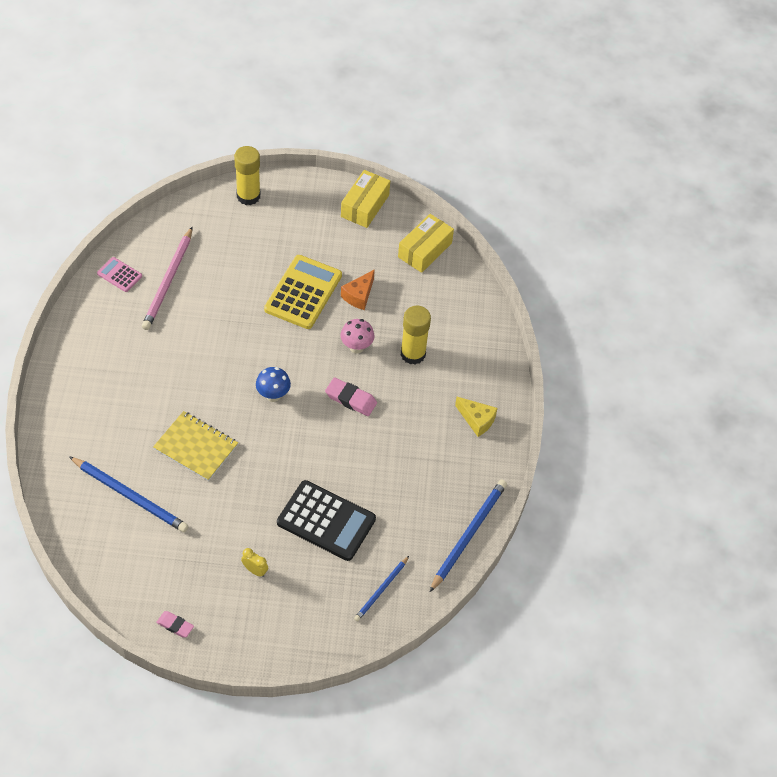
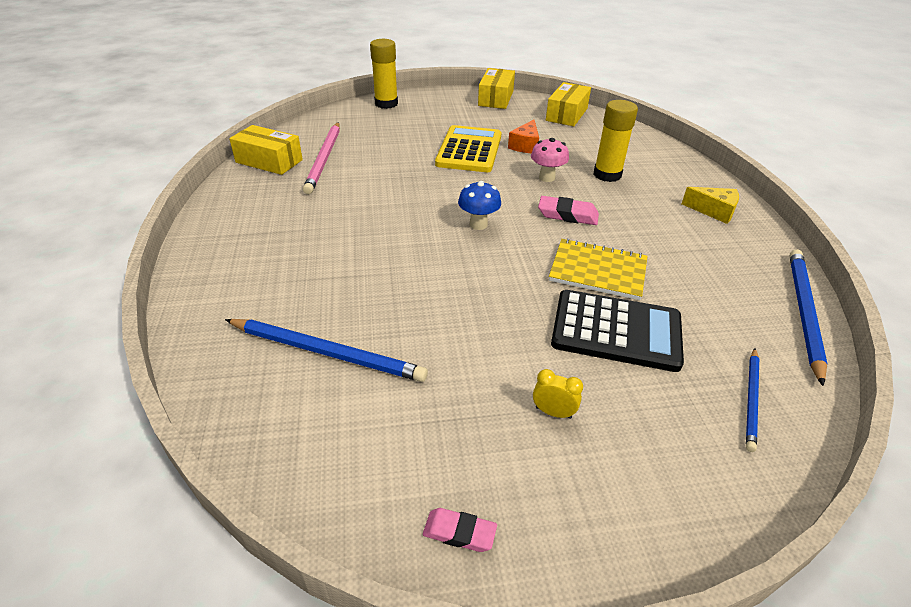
camera: 10 degrees left, 15 degrees down
(119, 275) = (269, 161): pink calculator -> yellow box
(196, 447) = (403, 284): yellow notebook -> yellow notebook (598, 271)

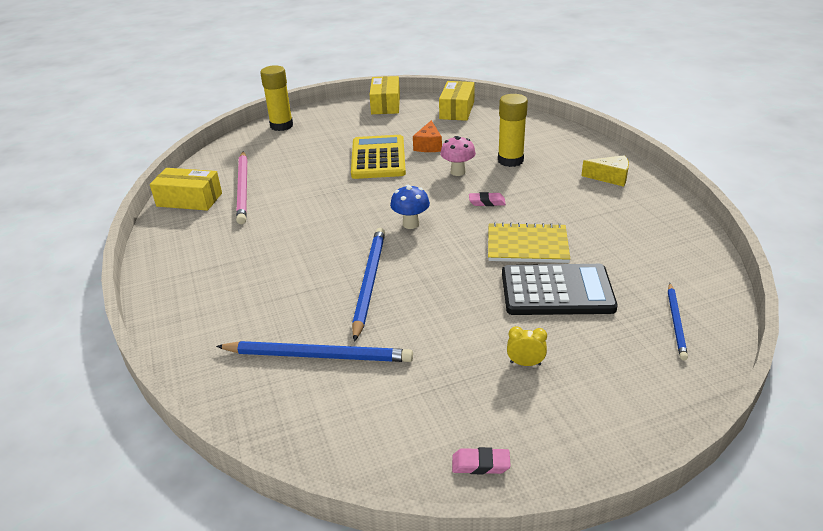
camera: 10 degrees left, 5 degrees down
(567, 215) = (487, 202): pink eraser -> pink eraser, size x0.66
(803, 312) = (701, 248): blue pencil -> blue pencil (369, 282)

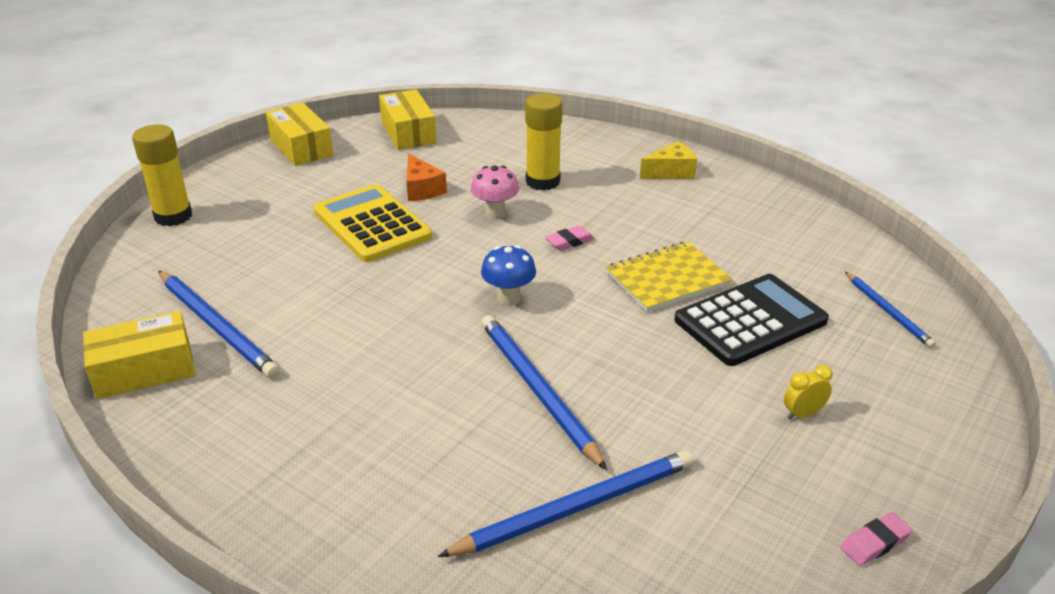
camera: 35 degrees left, 0 degrees up
(243, 189) = (217, 326): pink pencil -> blue pencil

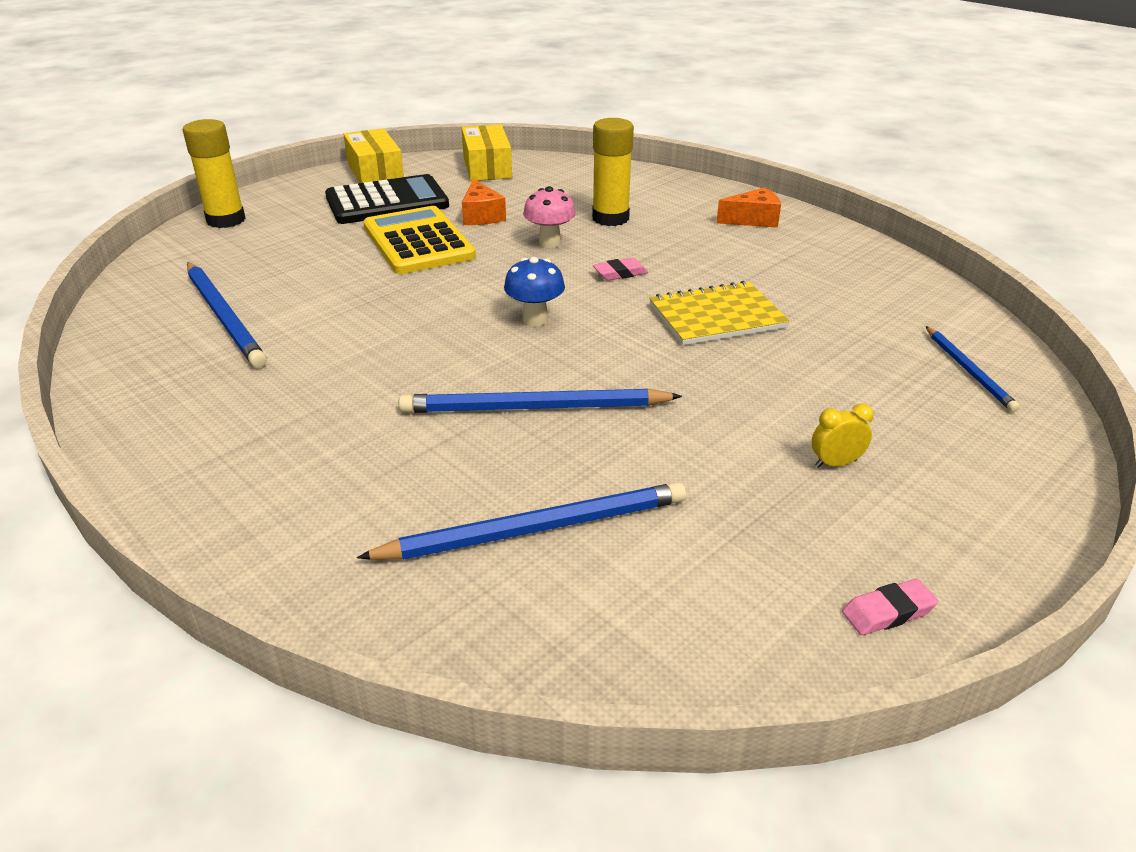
camera: 10 degrees right, 0 degrees up
(144, 370) = (135, 348): yellow box -> none
(537, 390) = (534, 408): blue pencil -> blue pencil turned 75 degrees counterclockwise
(671, 172) = (753, 220): yellow cheese -> orange cheese
(750, 321) = (800, 364): black calculator -> black calculator (387, 202)

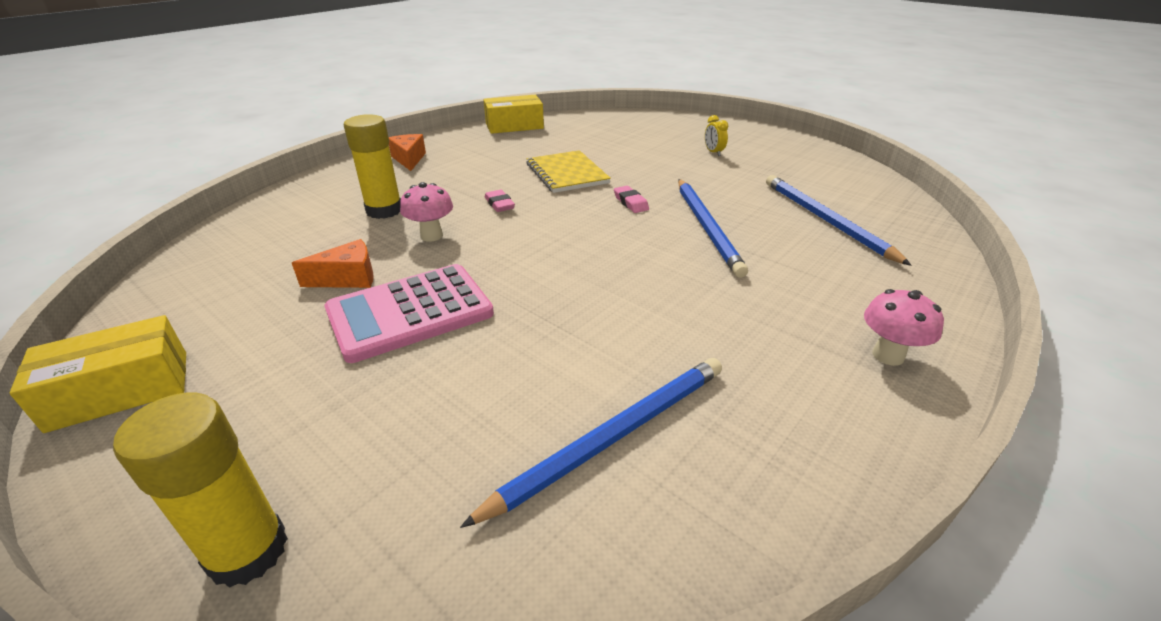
camera: 95 degrees left, 0 degrees up
(214, 479) = (888, 355): none -> pink mushroom
(387, 202) = (263, 357): black calculator -> none
(418, 242) = (410, 312): yellow calculator -> pink calculator
(487, 167) = (184, 288): yellow box -> yellow box (514, 126)
(535, 319) = (581, 234): blue mushroom -> none
(888, 612) = (809, 150): pink eraser -> pink eraser (630, 203)
(969, 371) = (615, 123): blue pencil -> none

